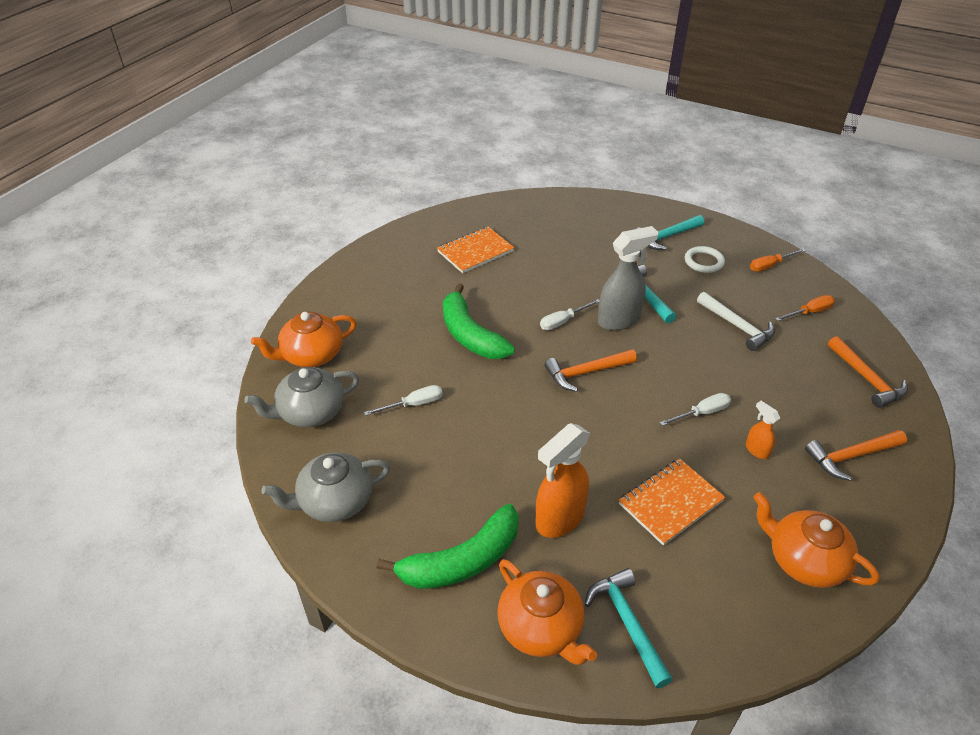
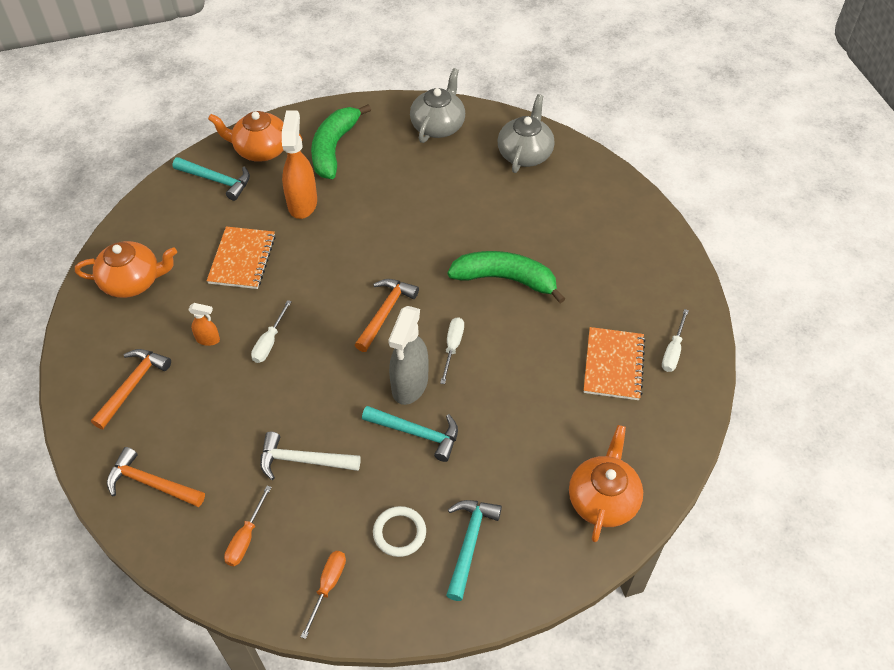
camera: 135 degrees right, 10 degrees up
(311, 355) = (584, 184): orange teapot -> orange teapot (603, 499)
(414, 404) = (472, 203): white screwdriver -> white screwdriver (673, 351)

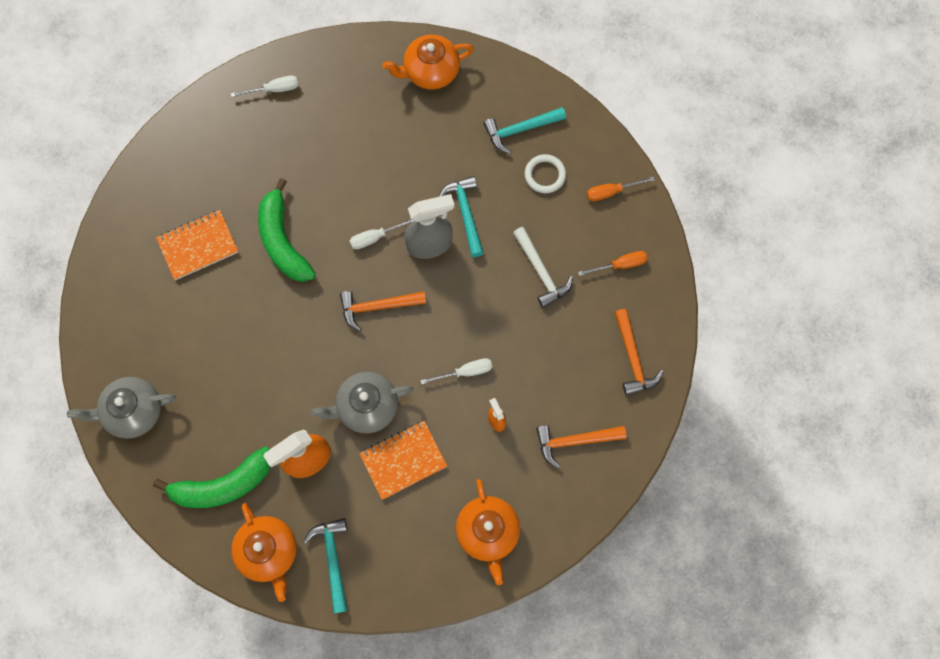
camera: 125 degrees left, 20 degrees up
(132, 281) = (488, 532): orange teapot -> orange teapot turned 150 degrees counterclockwise
(525, 154) = (124, 312): grey teapot -> grey teapot (366, 406)
(613, 365) = (315, 121): orange notebook -> orange notebook (198, 246)

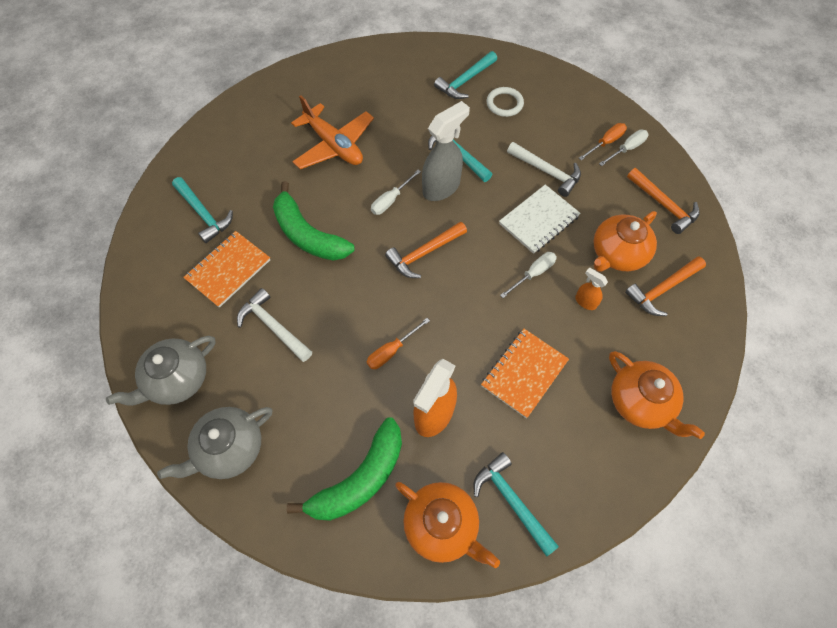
camera: 25 degrees left, 10 degrees down
(200, 177) = (204, 214): none -> turquoise hammer
(213, 318) = (273, 326): none -> white hammer
(274, 89) = (241, 125): white screwdriver -> white screwdriver (626, 149)
(352, 152) = (334, 145): none -> orange plane
(366, 406) = (462, 341): grey teapot -> grey teapot (177, 379)
(430, 71) = (368, 68): orange teapot -> orange teapot (617, 254)
(502, 320) = (538, 220): none -> white notebook
(611, 192) = (563, 96): orange screwdriver -> orange screwdriver (391, 351)

